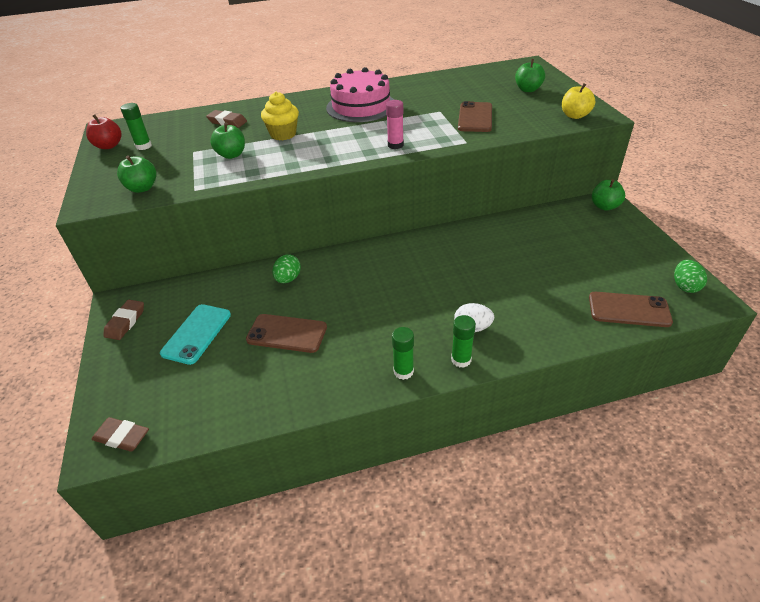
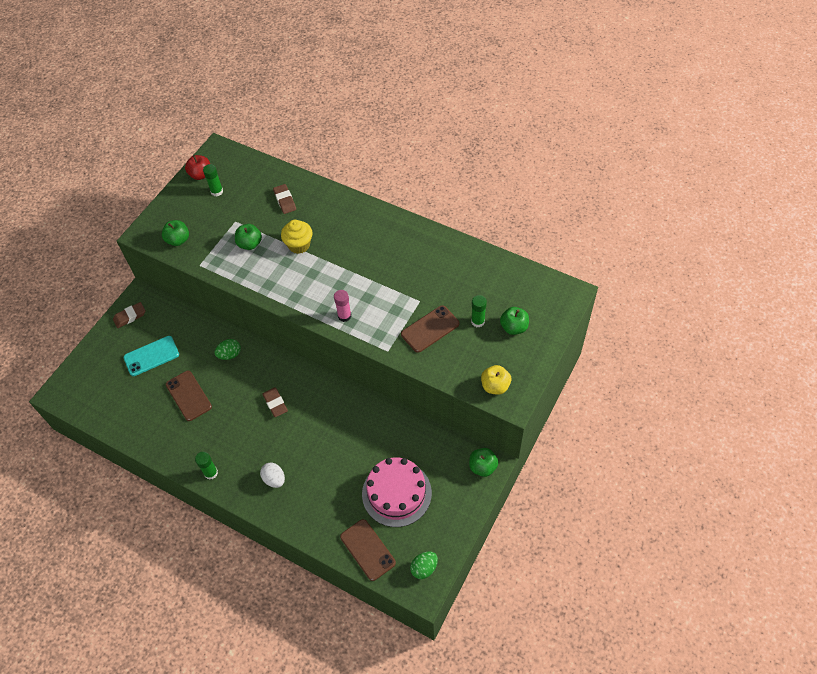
camera: 45 degrees right, 15 degrees up
(122, 437) = (70, 394): brown eraser -> brown eraser (275, 403)
(361, 106) = (380, 251): pink cake -> pink cake (396, 493)
(461, 360) = (243, 493): green glue stick -> green glue stick (478, 321)

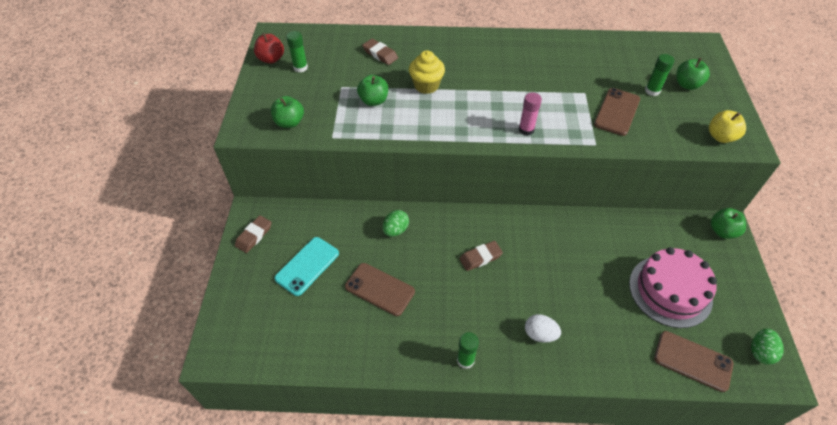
camera: 30 degrees left, 5 degrees down
(275, 403) = (480, 257): brown eraser -> brown eraser turned 60 degrees counterclockwise

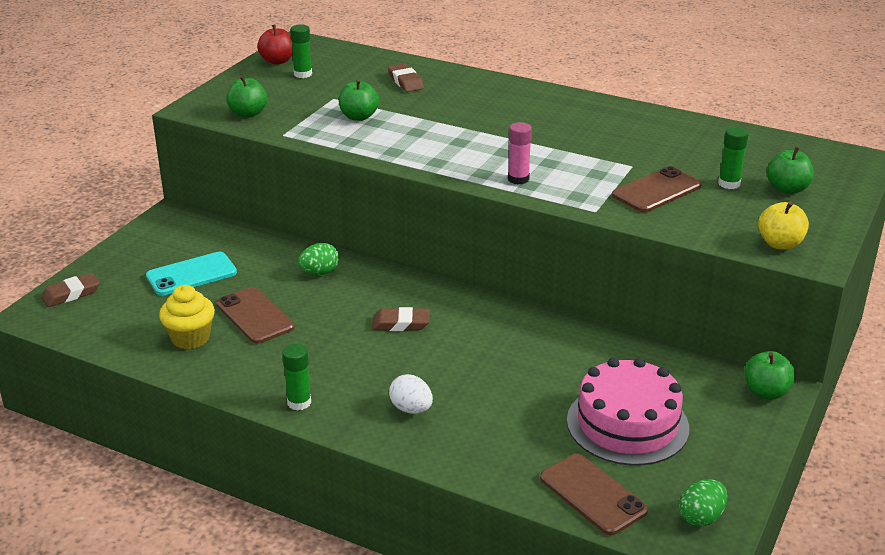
camera: 25 degrees right, 20 degrees down
(254, 236) = (156, 235): brown eraser -> brown eraser (71, 294)
(426, 85) = (434, 118): yellow cupcake -> yellow cupcake (190, 338)

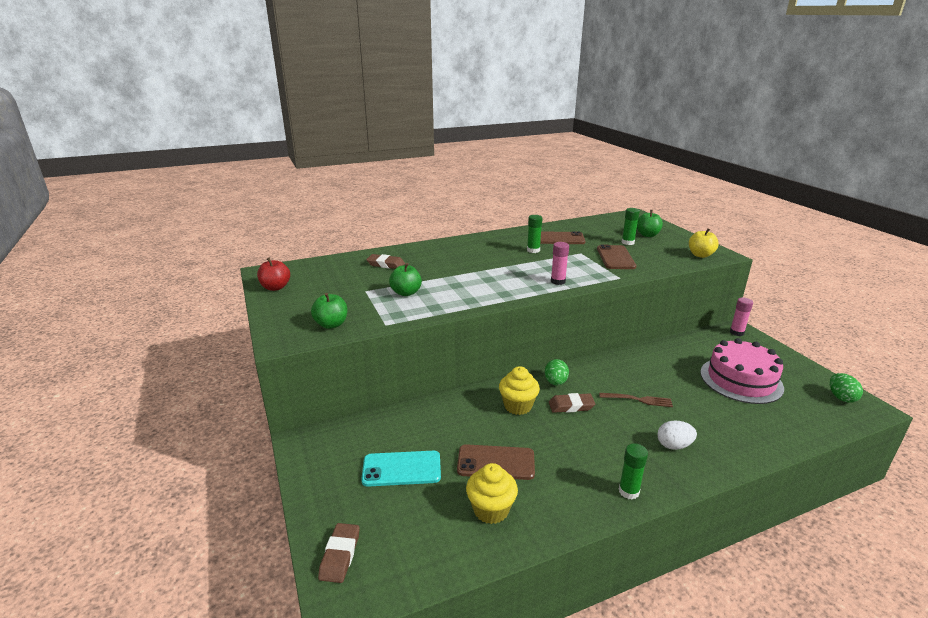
camera: 50 degrees left, 5 degrees down
(191, 274) = (401, 469): turquoise phone -> turquoise phone turned 75 degrees clockwise
(303, 74) = (312, 287): green glue stick -> green glue stick (533, 250)
(320, 272) = (474, 410): green egg -> green egg (555, 382)
(359, 293) = (518, 406): none -> yellow cupcake
(401, 323) = (571, 406): brown eraser -> brown eraser turned 45 degrees clockwise
(472, 361) = (638, 400): none -> brown fork
(593, 494) = (805, 420): brown phone -> brown phone (558, 239)
(766, 392) = (736, 332): green apple -> pink glue stick

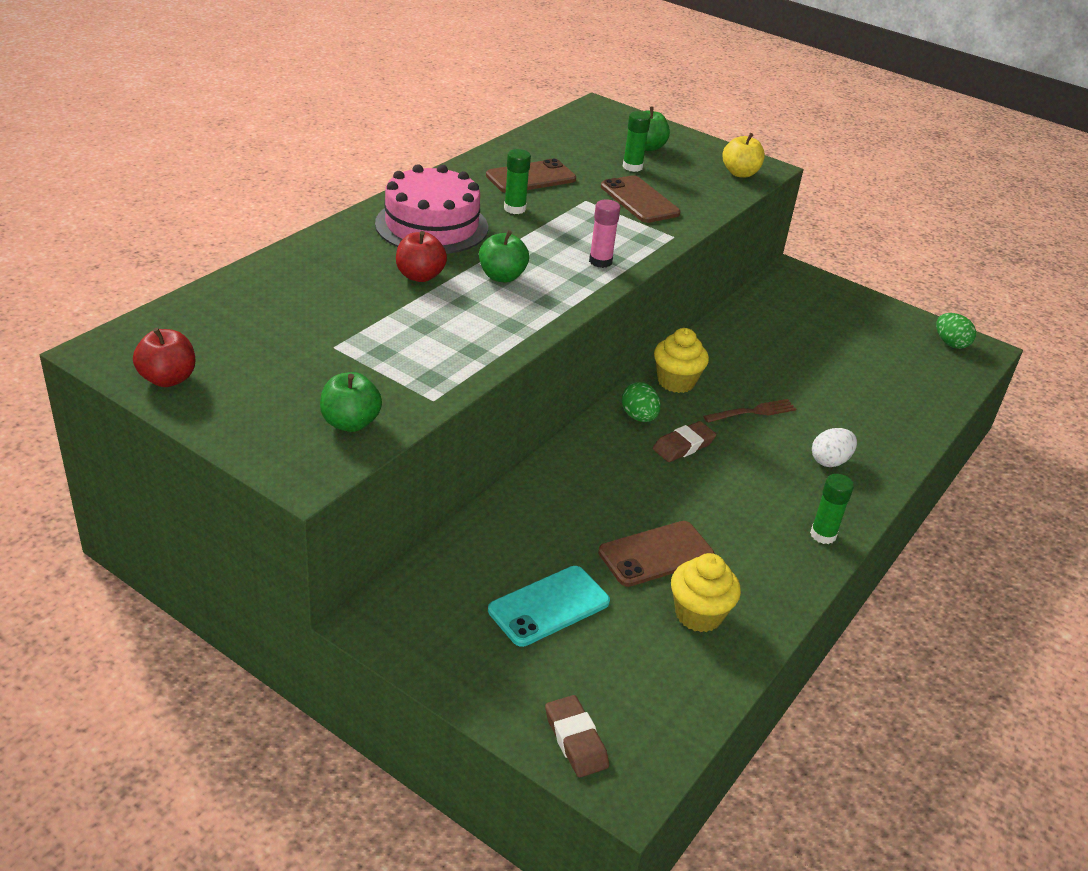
camera: 35 degrees left, 10 degrees up
(386, 264) = (310, 287): brown eraser -> none
(406, 293) = (403, 335): green apple -> green apple (502, 276)
(446, 270) = (420, 276): none -> red apple
(518, 406) = (619, 467): yellow cupcake -> yellow cupcake (676, 382)
(736, 332) = (797, 278): pink glue stick -> none
(741, 380) = (843, 349): pink cake -> pink cake (431, 225)

